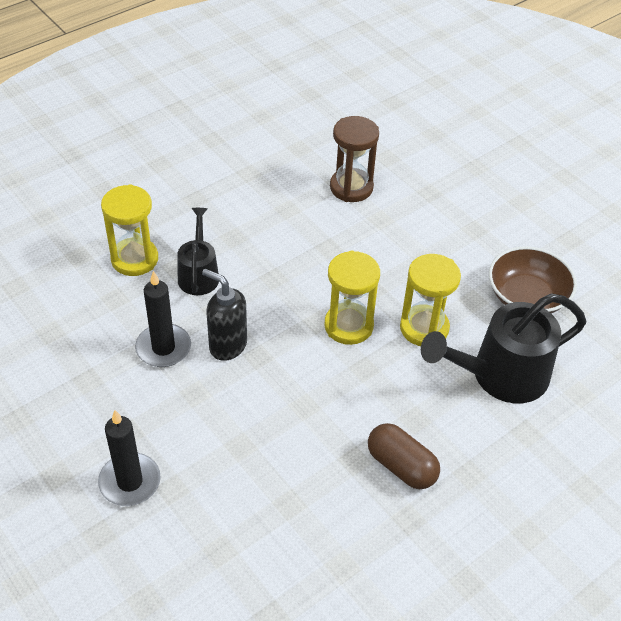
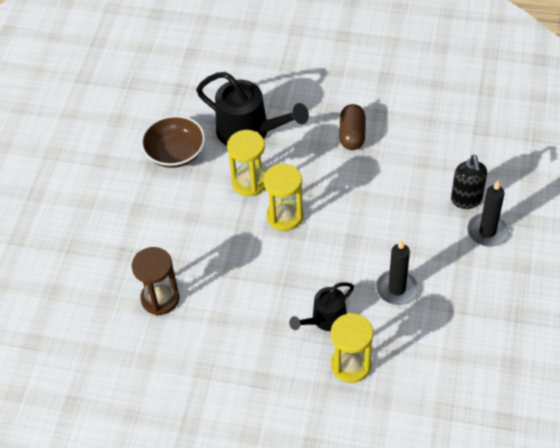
camera: 125 degrees left, 5 degrees up
(227, 345) = (361, 260): black soap dispenser -> black soap dispenser (466, 200)

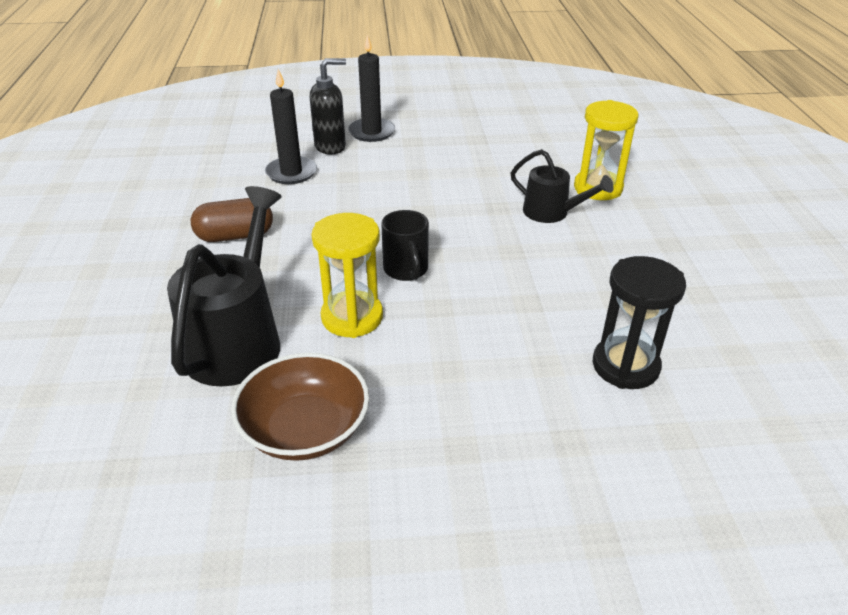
camera: 110 degrees left, 15 degrees down
(160, 298) = (625, 366): brown hourglass -> black hourglass
(285, 216) = (406, 270): yellow hourglass -> black mug
(397, 289) = (478, 173): black candle -> black candle (291, 173)

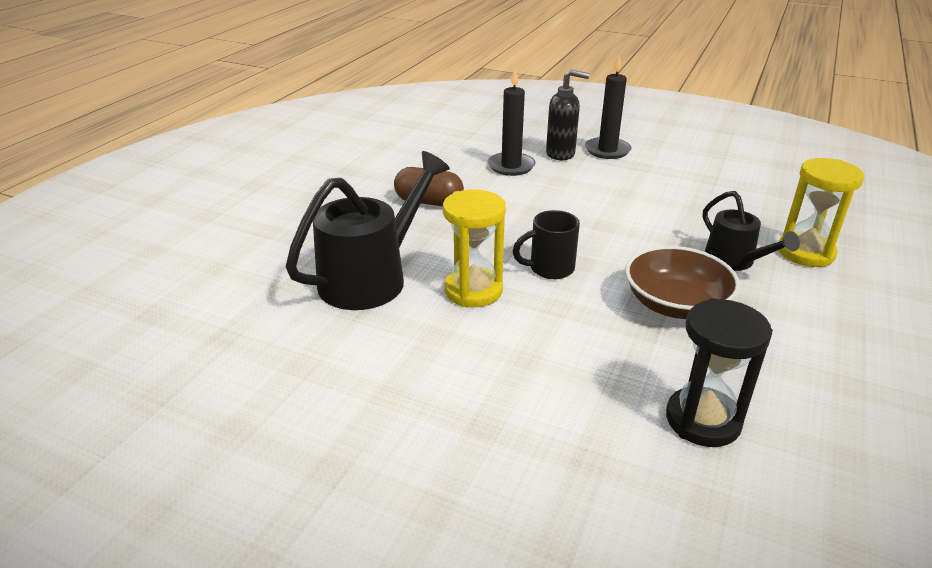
camera: 30 degrees right, 5 degrees down
(305, 429) = (370, 360): brown bowl -> brown bowl (675, 304)
(406, 270) = (549, 269): black mug -> black mug turned 60 degrees clockwise

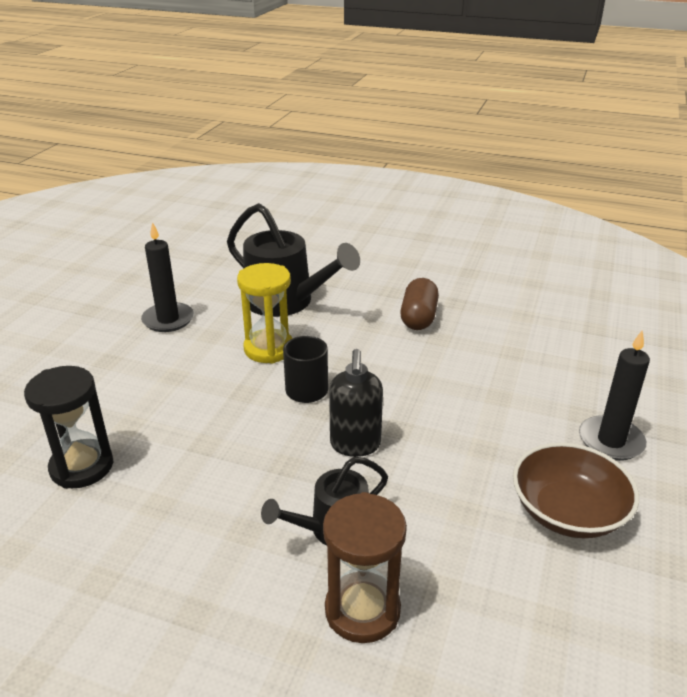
camera: 85 degrees right, 0 degrees up
(511, 166) = (521, 363): black candle -> black candle (168, 320)
(561, 154) = (576, 400): black soap dispenser -> black soap dispenser (355, 445)
(675, 304) = (245, 468): brown bowl -> brown bowl (568, 512)
(805, 253) = (362, 610): yellow hourglass -> brown hourglass

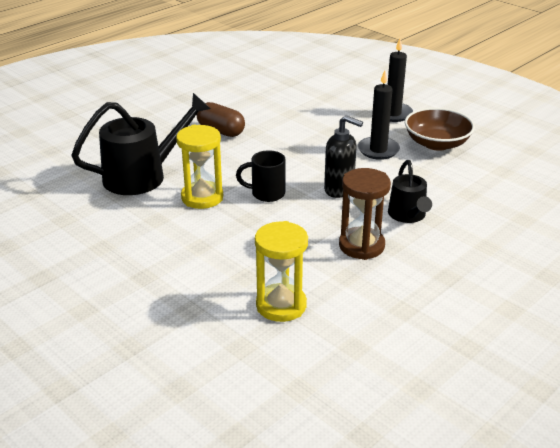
camera: 65 degrees left, 0 degrees up
(82, 467) = (281, 305): black hourglass -> yellow hourglass
(168, 320) = (109, 236): black candle -> black candle (378, 150)
(362, 610) = (472, 221): brown hourglass -> brown hourglass (361, 246)

